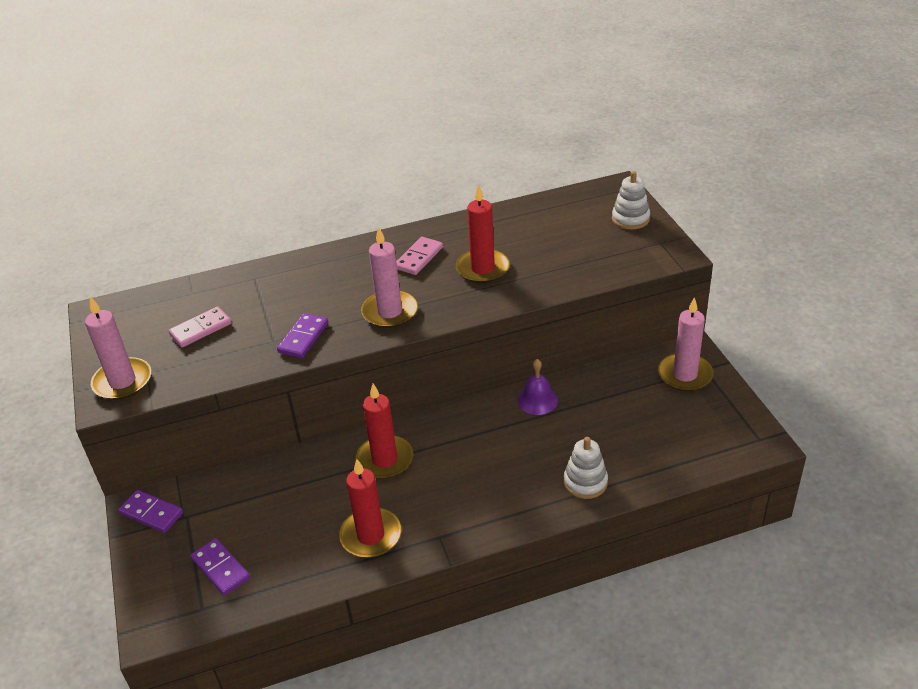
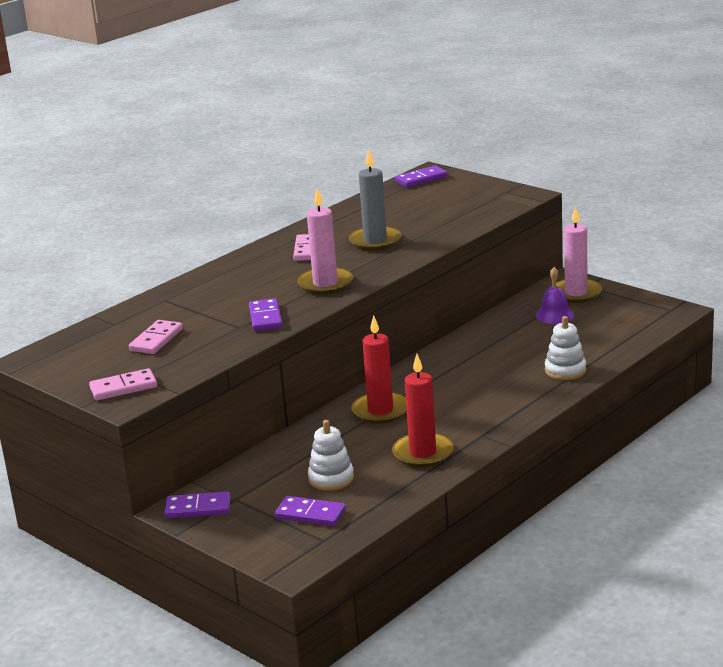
camera: 30 degrees left, 15 degrees down
(122, 381) = (123, 387): pink candle -> pink domino
(482, 269) = (375, 241): red candle -> grey candle
(537, 400) = (472, 340): purple bell -> purple bell (554, 315)
(599, 195) = (421, 179): none -> purple domino
(630, 219) = (465, 185): white stacking toy -> white stacking toy (331, 478)

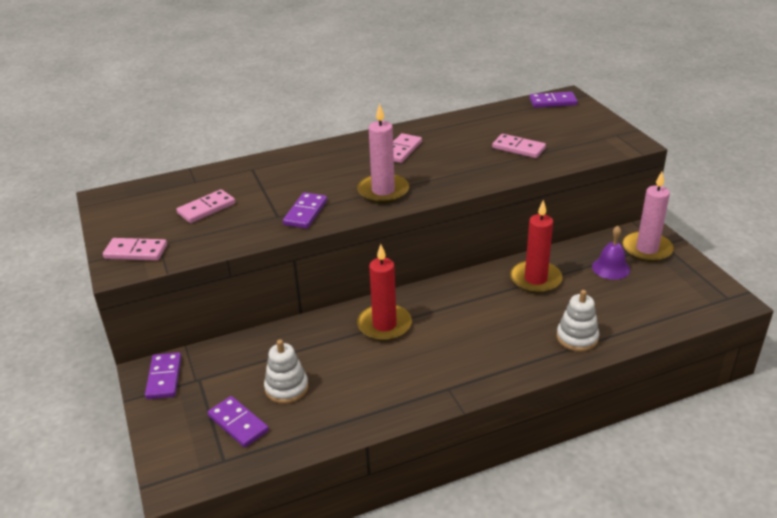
camera: 25 degrees right, 10 degrees up
(198, 508) = (164, 378): purple domino -> purple domino turned 60 degrees clockwise
(375, 241) = (461, 157): grey candle -> none
(423, 453) = (382, 389): red candle -> red candle (535, 279)
(424, 222) = (518, 148): none -> pink domino

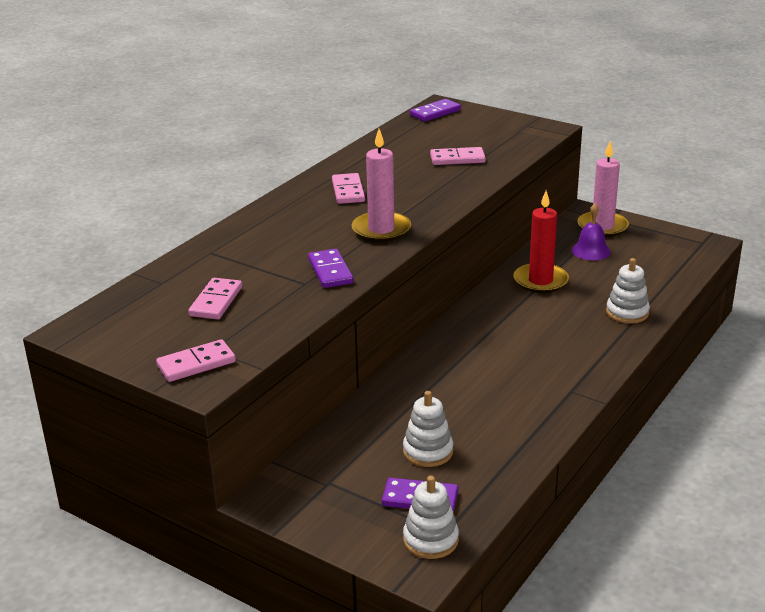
camera: 35 degrees left, 5 degrees down
(164, 378) = (290, 497): purple domino -> none
(207, 461) = (430, 540): none -> white stacking toy
(384, 325) = (453, 366): red candle -> none

